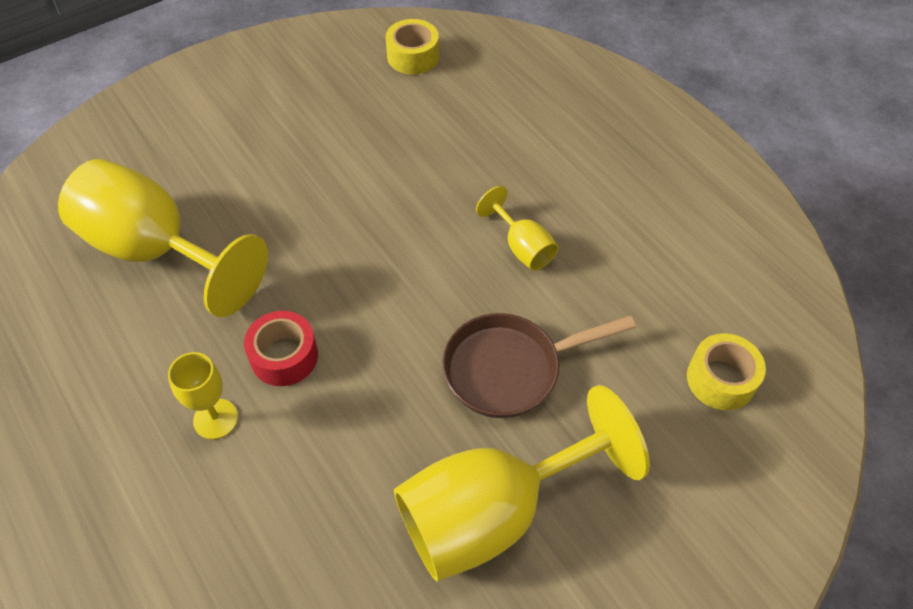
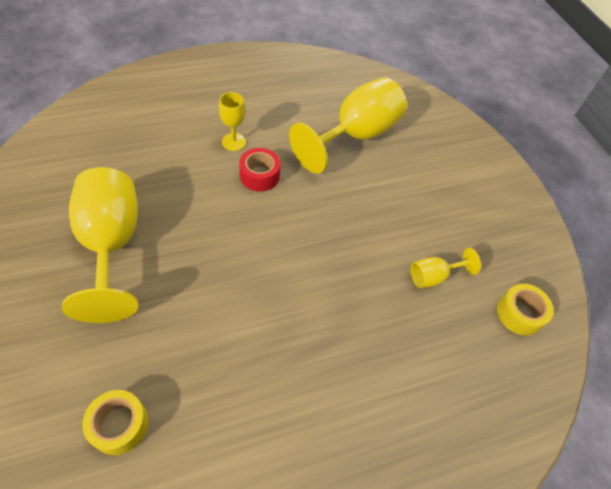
camera: 100 degrees right, 0 degrees up
(510, 369) = (198, 285): brown pan -> none
(522, 247) = (294, 327): yellow goblet -> yellow goblet (433, 276)

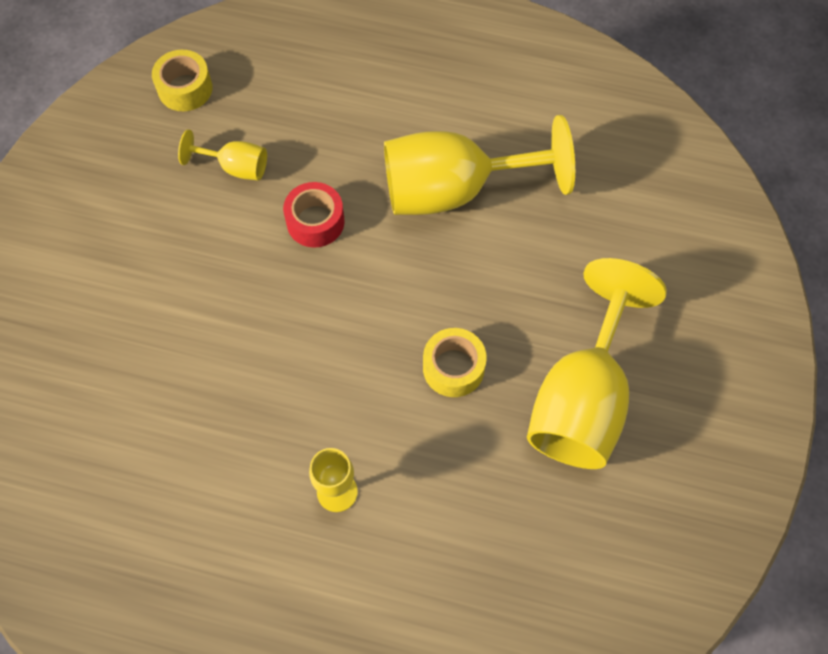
camera: 140 degrees left, 10 degrees up
(119, 425) = (640, 196): yellow tape -> yellow tape (453, 368)
(259, 176) = (339, 408): red tape -> red tape (315, 221)
(355, 136) = (149, 408): yellow goblet -> yellow goblet (454, 190)

